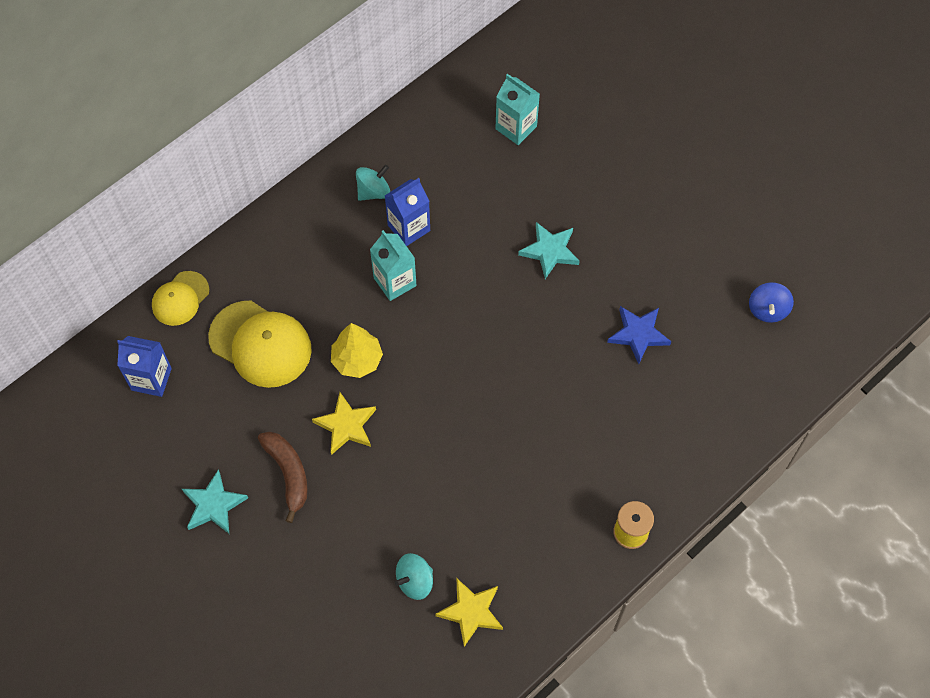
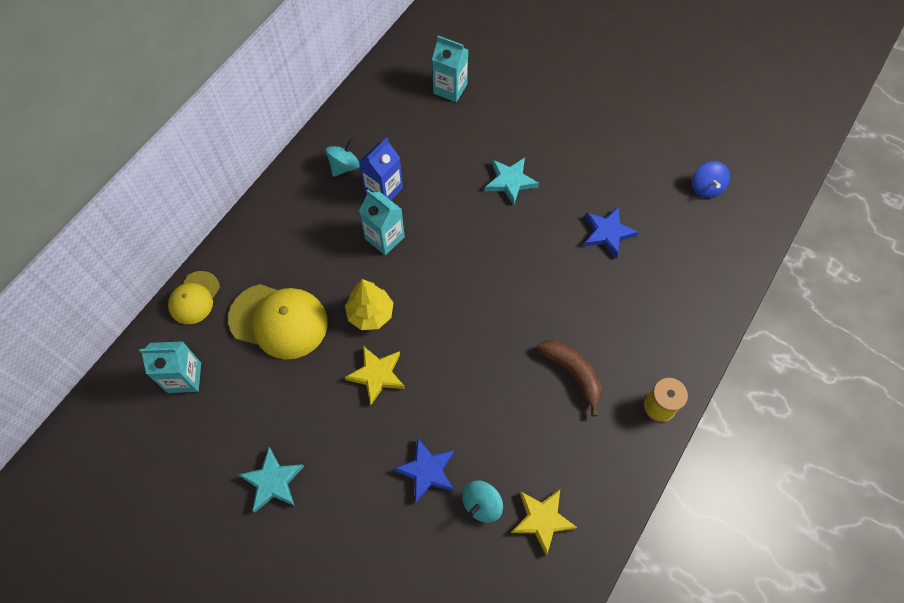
camera: 15 degrees left, 0 degrees up
(151, 379) = (184, 377): blue carton -> turquoise carton
(288, 474) = (336, 433): brown banana -> brown banana (573, 373)
(369, 534) = (427, 471): none -> blue star

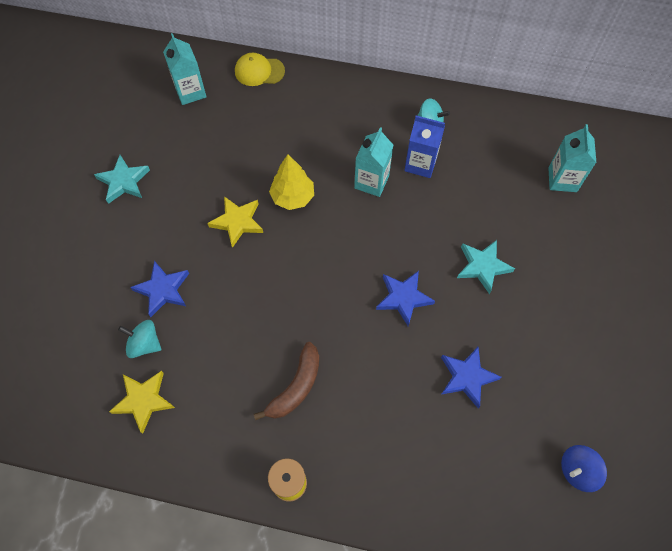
camera: 70 degrees right, 0 degrees up
(279, 321) = (260, 134): yellow cap -> none
(517, 254) = (403, 298): none -> blue star

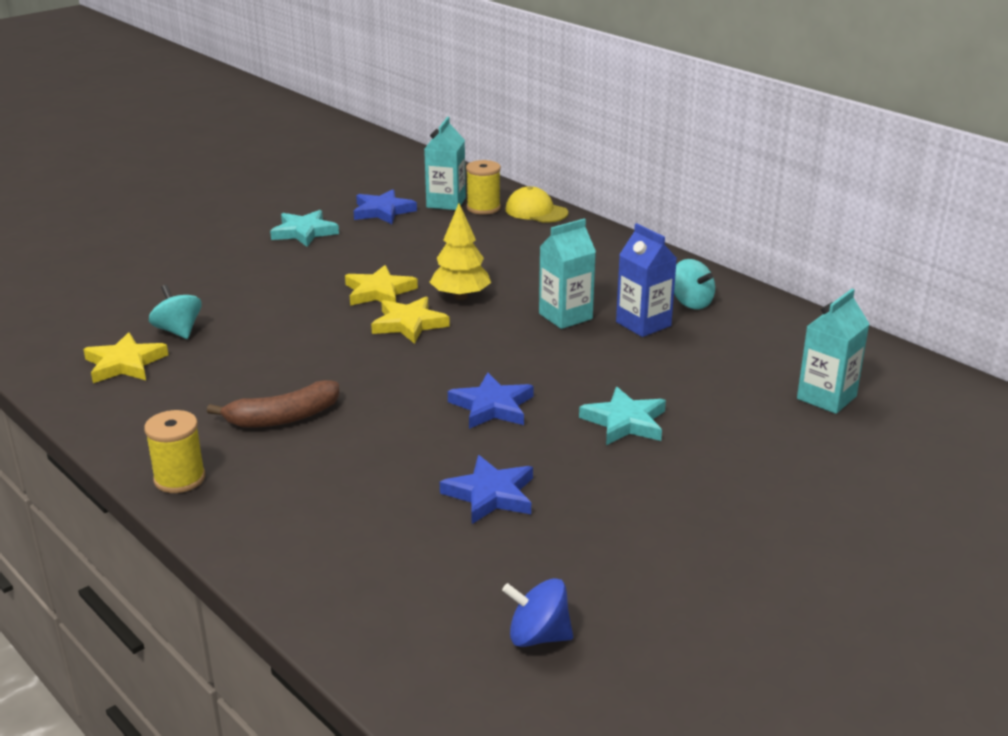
camera: 35 degrees right, 35 degrees down
(163, 290) = (244, 306): blue star -> blue star (383, 211)
(221, 85) = (483, 208): none -> yellow spool
(286, 245) = (409, 324): none -> yellow star

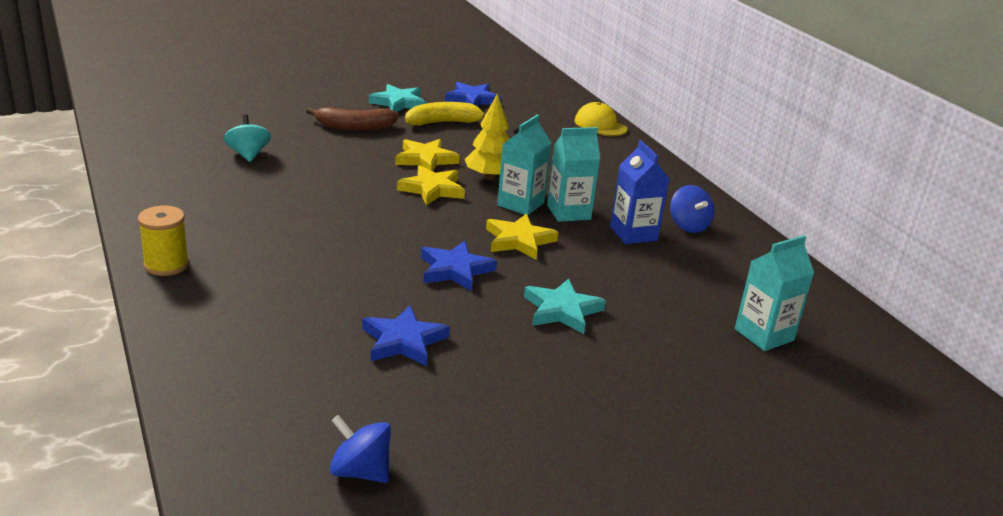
camera: 15 degrees right, 0 degrees up
(125, 364) = (190, 169): yellow star -> yellow star (519, 240)
(283, 418) = (279, 238): brown banana -> brown banana (354, 127)
(370, 245) = (444, 122): none -> yellow banana
(446, 203) = (528, 103): turquoise carton -> turquoise carton (520, 204)
(483, 208) = (557, 113): yellow spool -> none
(691, 302) = (688, 226): turquoise spinning top -> blue spinning top

